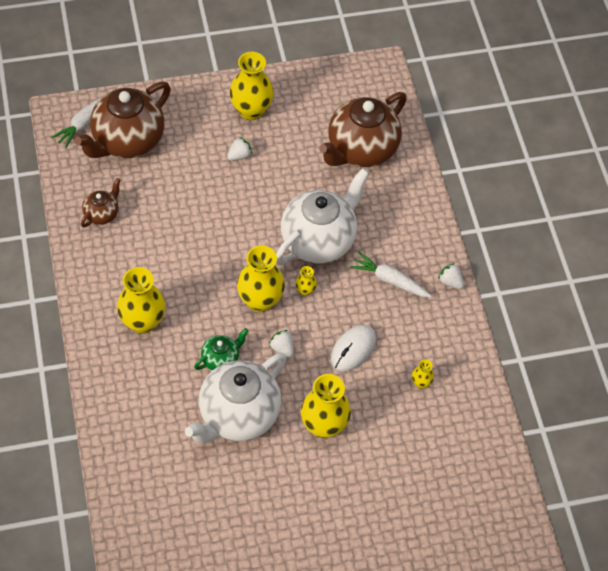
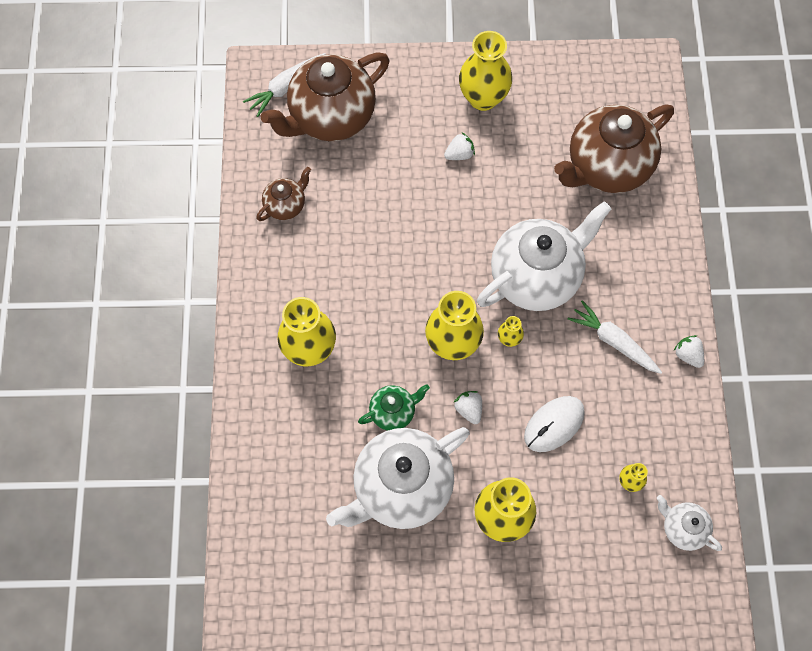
camera: 15 degrees right, 10 degrees up
(468, 411) = (682, 528): none -> white teapot

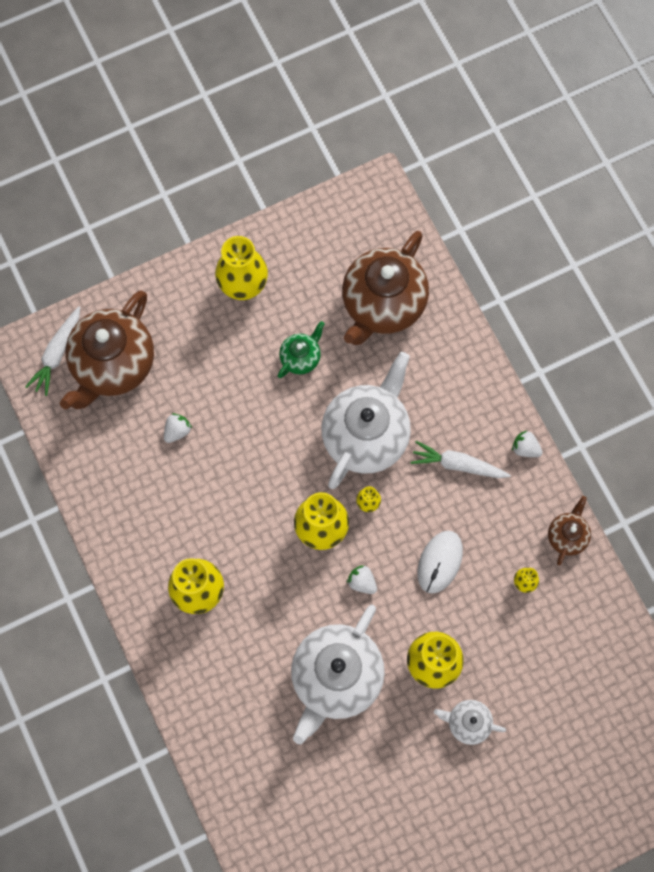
camera: 25 degrees left, 5 degrees up
(286, 205) = (113, 468): brown teapot -> brown teapot (567, 536)
(393, 412) = (298, 614): green teapot -> green teapot (301, 357)
(459, 154) = (247, 350): white strawberry -> white strawberry (177, 431)
(682, 528) = (584, 602): white teapot -> white teapot (467, 723)

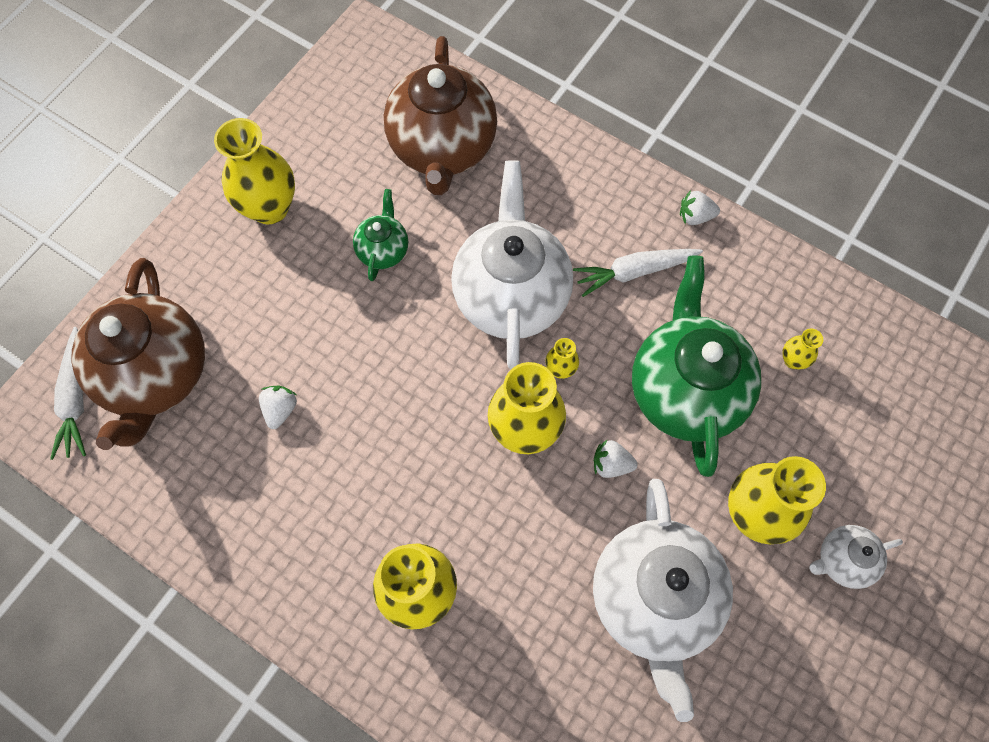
camera: 30 degrees left, 5 degrees down
(439, 562) = (685, 390): white mouse -> green teapot
(567, 536) = (803, 283): brown teapot -> none

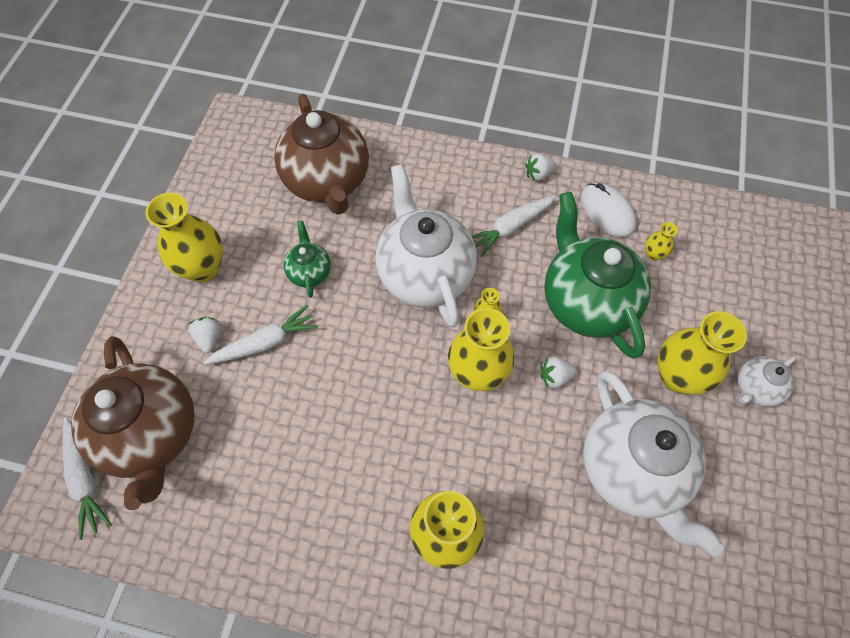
camera: 20 degrees left, 5 degrees down
(280, 409) = (271, 426): white strawberry -> white strawberry (209, 338)
(307, 315) = (265, 342): none -> white carrot
(759, 289) = (607, 212): none -> white mouse

